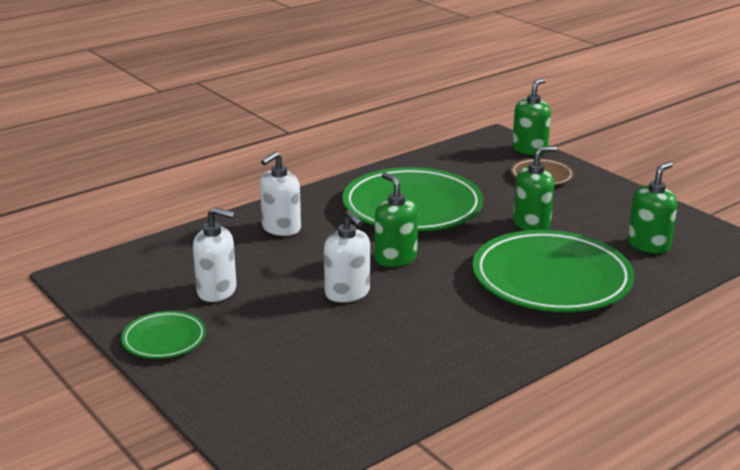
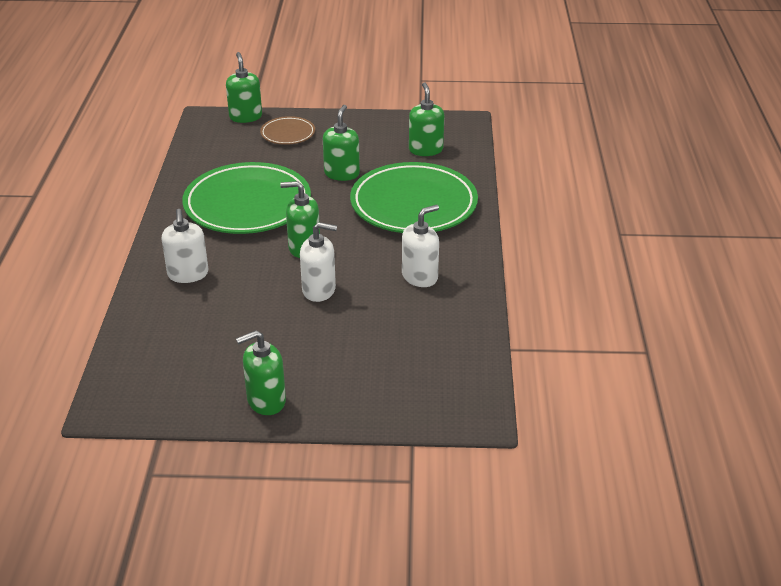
camera: 50 degrees left, 10 degrees up
(164, 339) = (266, 401): green plate -> green soap dispenser
(217, 291) = (234, 346): white soap dispenser -> white soap dispenser (420, 276)

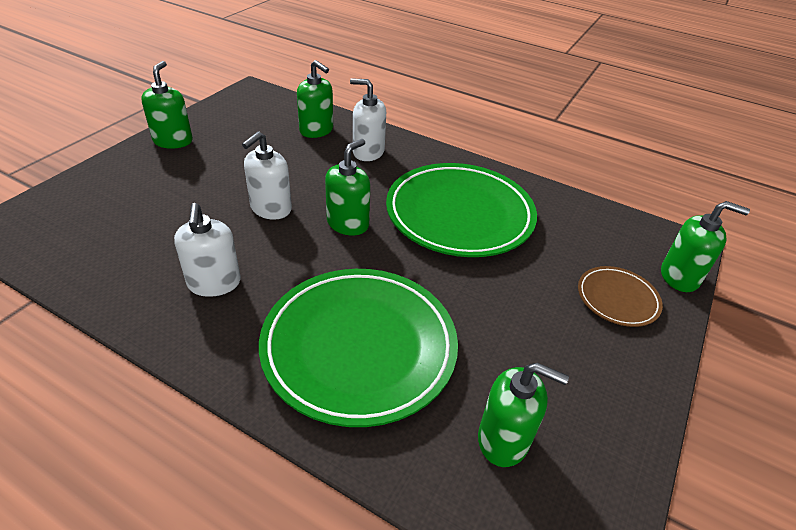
camera: 115 degrees right, 5 degrees up
(342, 174) = (482, 309): green soap dispenser -> green soap dispenser (316, 130)

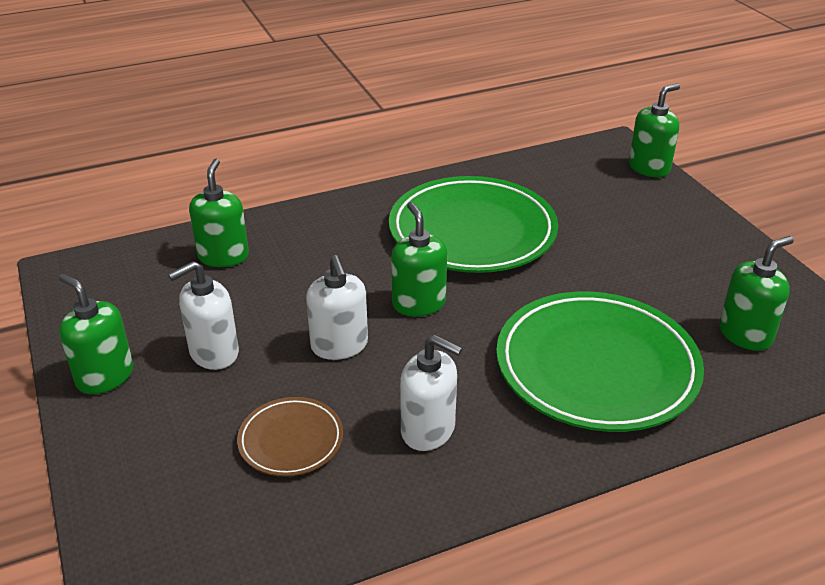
camera: 50 degrees left, 5 degrees down
(316, 130) = (223, 256): green soap dispenser -> green soap dispenser turned 75 degrees counterclockwise
(368, 152) = (309, 239): white soap dispenser -> white soap dispenser (213, 353)
(617, 299) = (648, 208): brown plate -> brown plate (291, 440)

